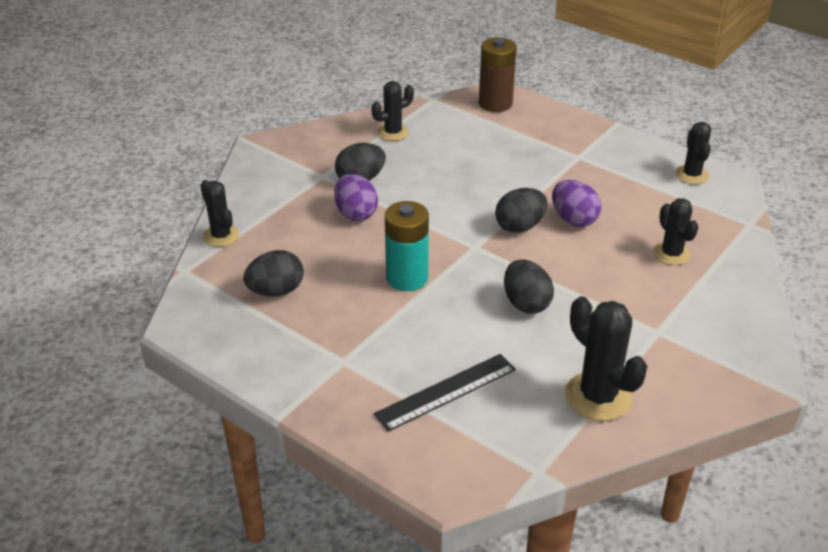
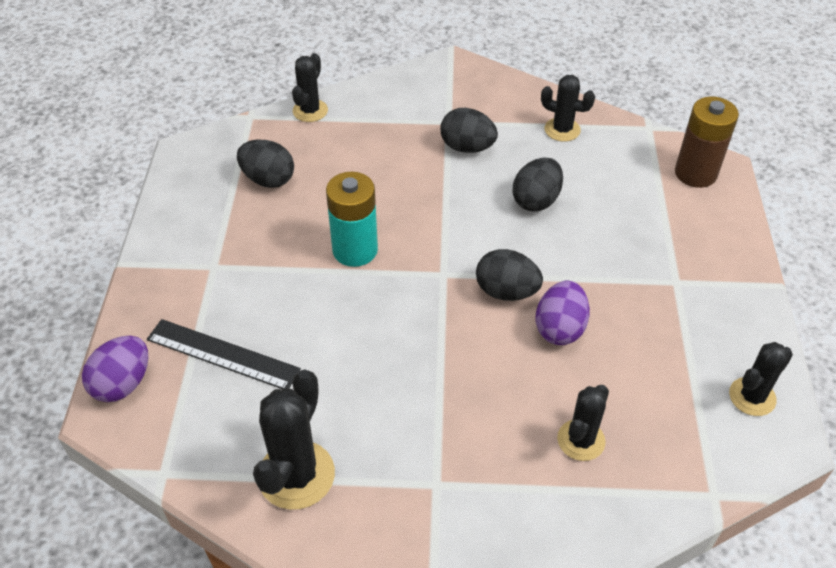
camera: 55 degrees right, 10 degrees up
(356, 213) = (415, 170): purple egg -> purple egg (123, 383)
(526, 303) = (390, 353): black egg -> black egg (536, 200)

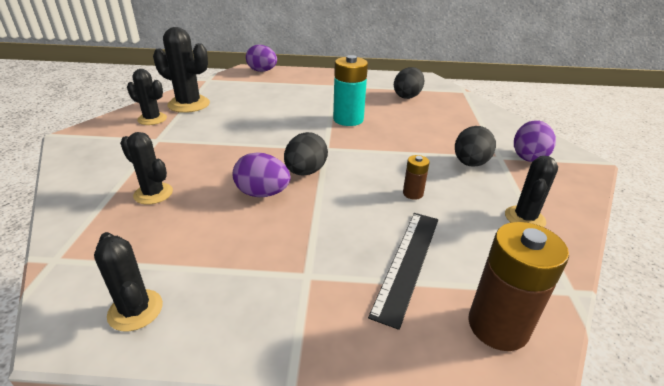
camera: 90 degrees right, 15 degrees down
(222, 354) = (273, 88): black ruler -> black ruler (407, 262)
(310, 111) = (480, 107): black cactus -> black cactus (152, 119)
(446, 100) = (528, 157): none -> purple egg
(536, 200) = (413, 193): black egg -> brown battery

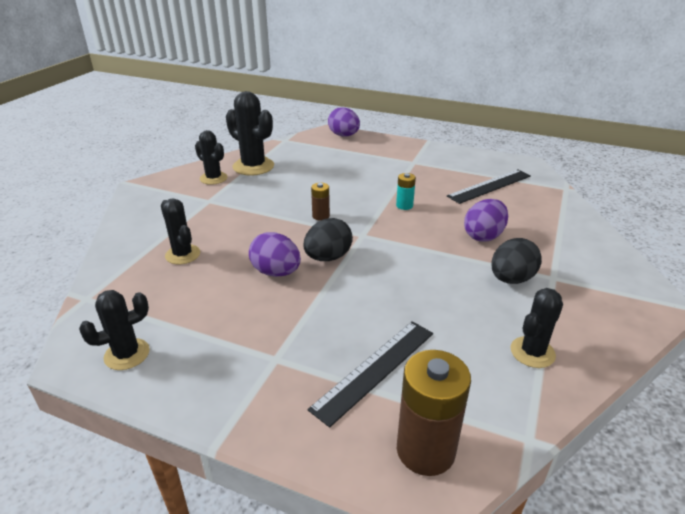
camera: 20 degrees right, 0 degrees up
(135, 310) = (127, 354): black cactus -> black cactus turned 75 degrees clockwise
(348, 119) = (404, 205): turquoise battery -> turquoise battery, size x0.50
(407, 96) = (489, 186): black egg -> black ruler
(413, 193) = (424, 301): brown battery -> brown battery (321, 216)
(528, 157) = (589, 283): purple egg -> purple egg (483, 236)

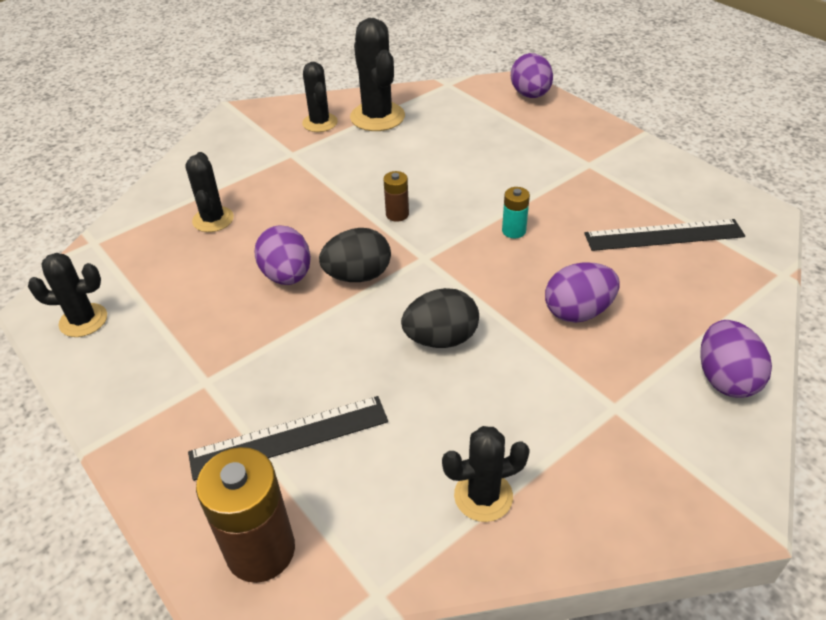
camera: 30 degrees right, 10 degrees up
(511, 279) = (554, 388): black egg -> black egg (441, 339)
(591, 244) = (725, 378): none -> purple egg

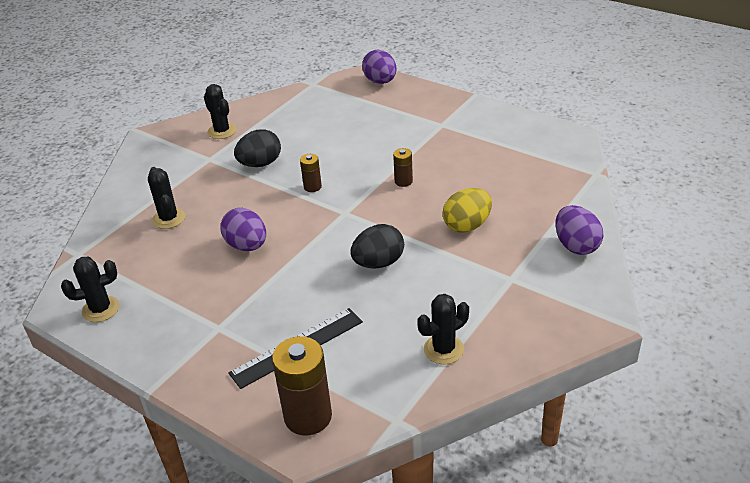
camera: 15 degrees left, 5 degrees down
(358, 276) = (301, 234): black egg -> black egg (260, 164)
(377, 117) = (267, 118): black cactus -> none
(514, 231) = (403, 181): turquoise battery -> brown battery
(578, 312) = (467, 225): purple egg -> yellow egg
(663, 235) = (509, 163): black ruler -> none

